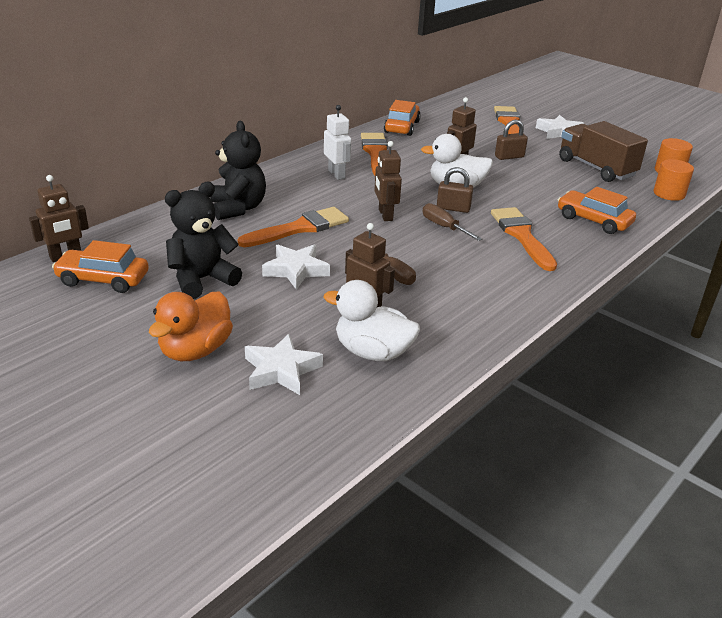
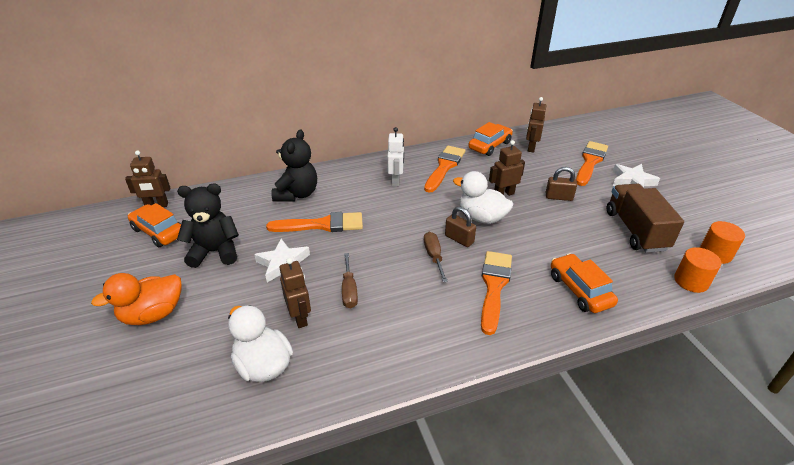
camera: 30 degrees right, 5 degrees up
(281, 370) = (187, 356): white star -> none
(385, 215) = (397, 230): brown robot -> brown robot (531, 147)

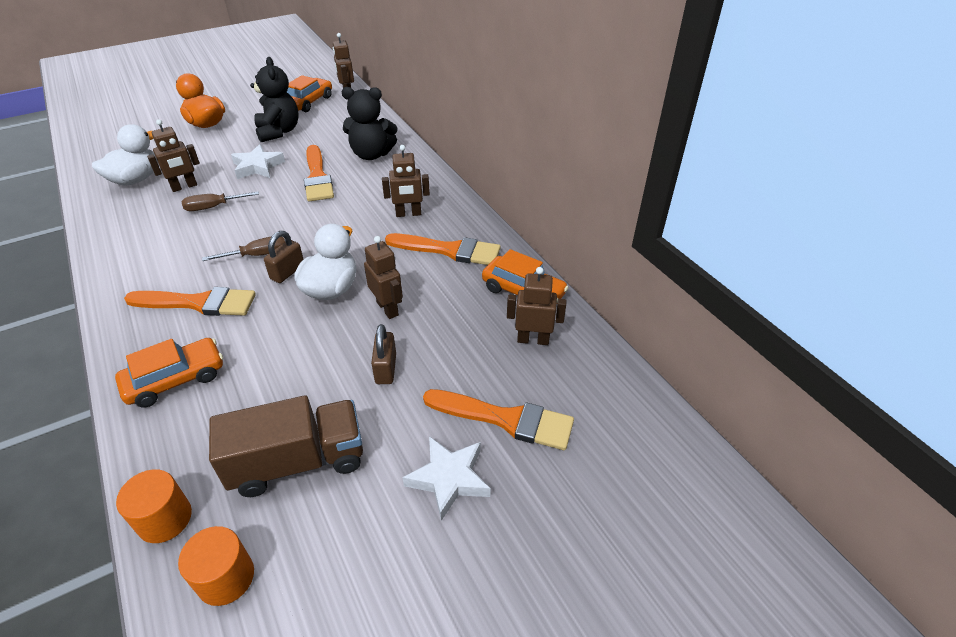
camera: 80 degrees right, 5 degrees up
(396, 180) = (408, 214): white robot -> brown robot

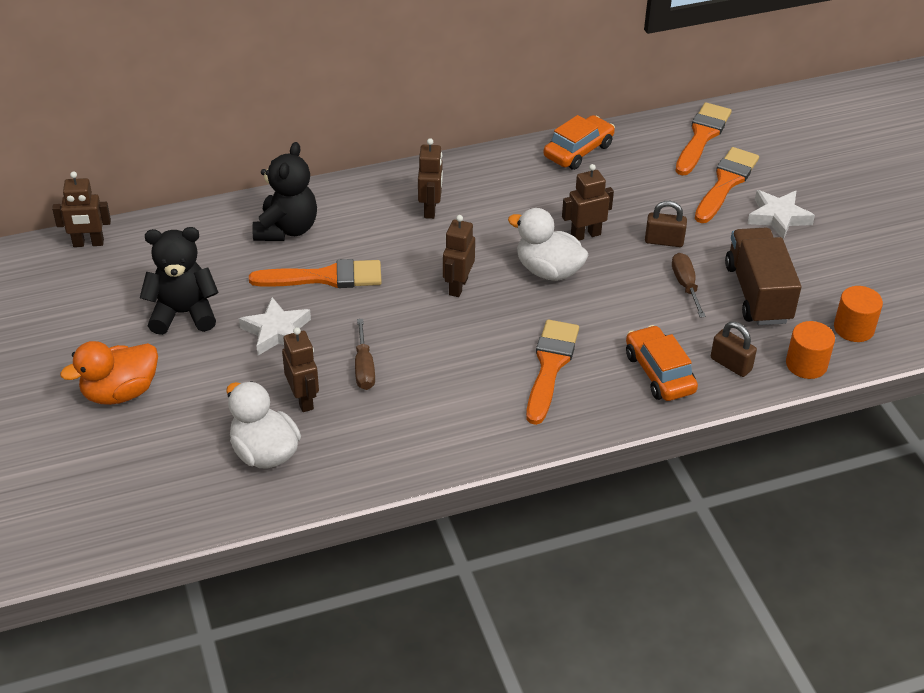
camera: 80 degrees left, 0 degrees up
(257, 255) = (476, 325): brown screwdriver -> brown screwdriver (685, 285)
(287, 272) = (513, 301): brown padlock -> brown padlock (731, 364)
(309, 102) = (101, 283): orange car -> none
(449, 250) = (504, 188): orange brush -> orange brush (702, 137)
(533, 340) = (641, 156): brown robot -> brown robot (458, 286)

